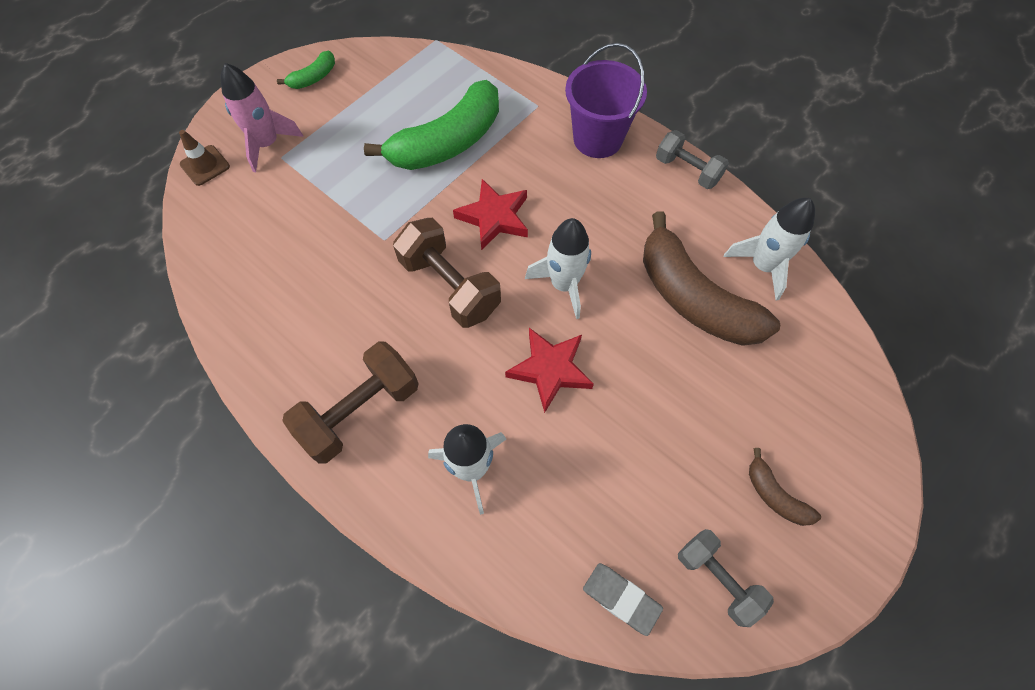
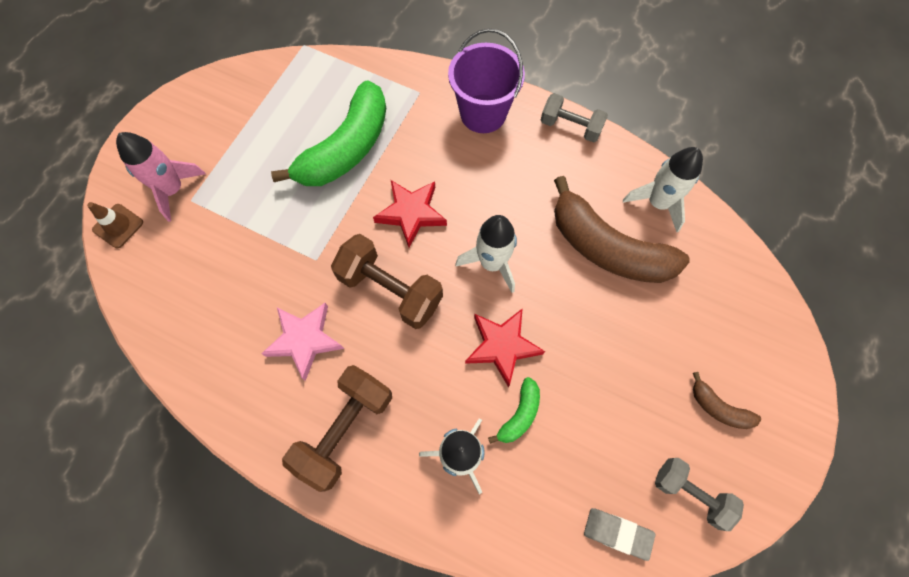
camera: 15 degrees left, 5 degrees up
(314, 78) = (196, 110): green banana -> green banana (519, 414)
(348, 313) = (304, 340): none -> pink star

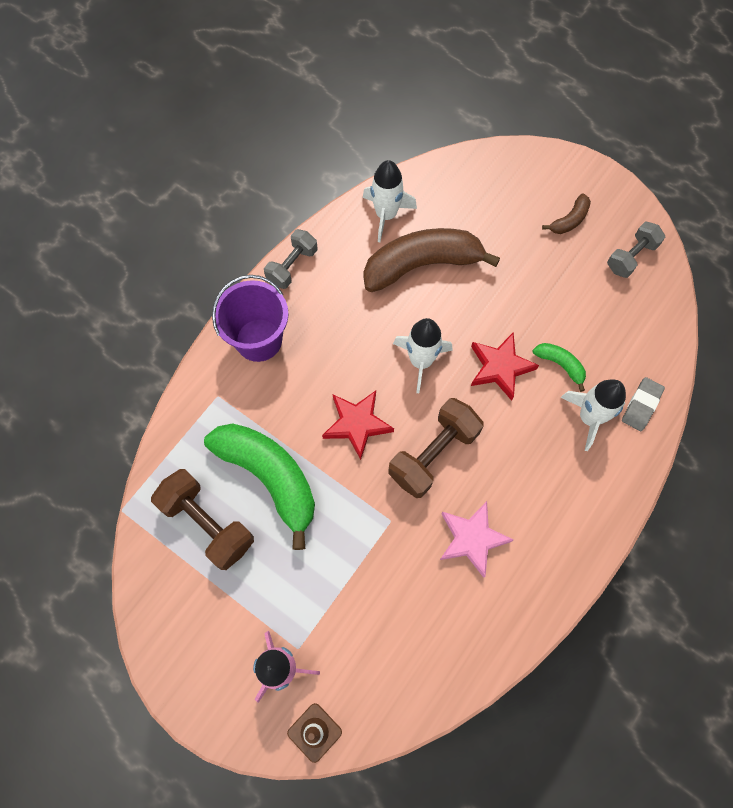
camera: 80 degrees left, 0 degrees up
(344, 429) = (559, 510): brown dumbbell -> brown dumbbell (207, 524)
(607, 248) = (422, 265): brown banana -> brown banana turned 150 degrees counterclockwise
(617, 533) = (656, 313): grey eraser -> grey eraser (641, 405)

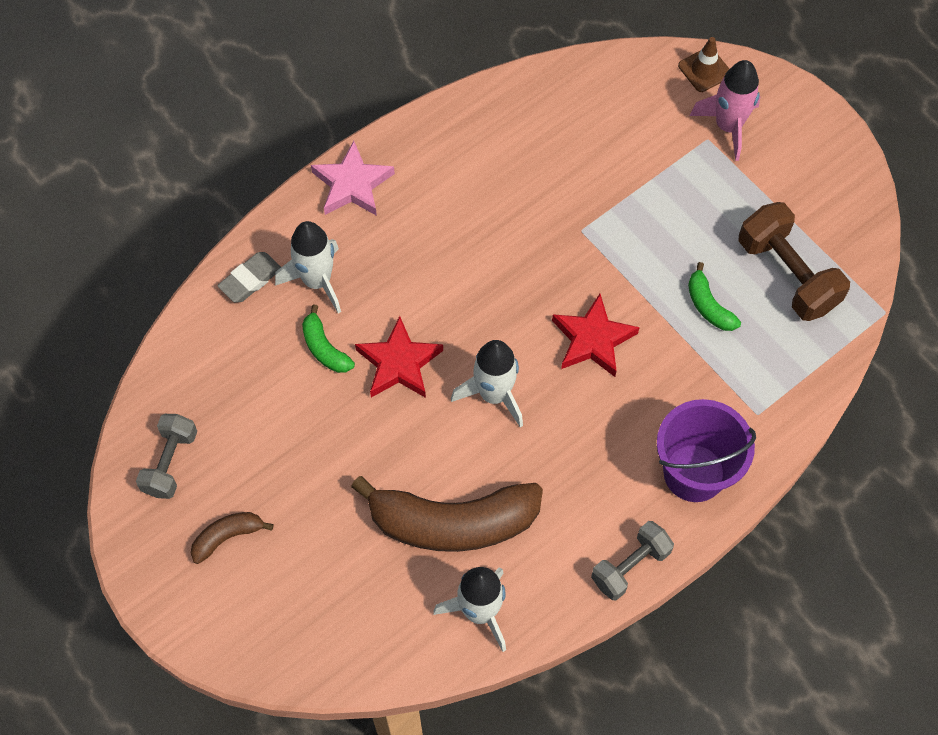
camera: 165 degrees left, 5 degrees down
(270, 477) = (708, 306): green banana -> green banana, size x0.45
(433, 454) = (512, 285): brown dumbbell -> none
(472, 539) = (498, 192): pink star -> pink star (352, 184)
(631, 257) = (170, 463): grey dumbbell -> grey dumbbell turned 45 degrees counterclockwise

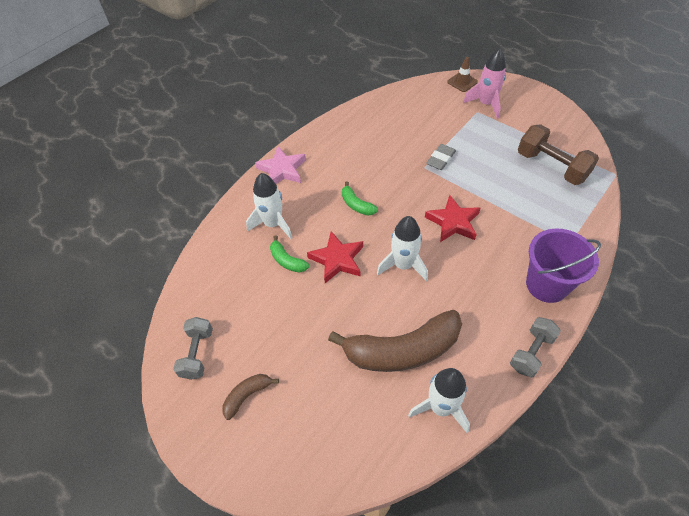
camera: 10 degrees left, 10 degrees down
(250, 279) = (231, 231): grey eraser -> grey eraser (441, 159)
(708, 306) = (514, 191): green banana -> green banana (356, 205)

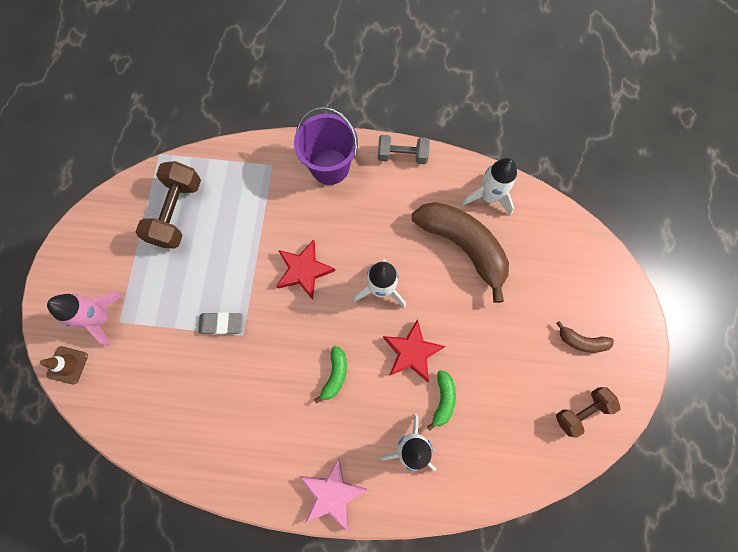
camera: 125 degrees left, 20 degrees up
(197, 353) = (581, 411): grey dumbbell -> brown dumbbell

